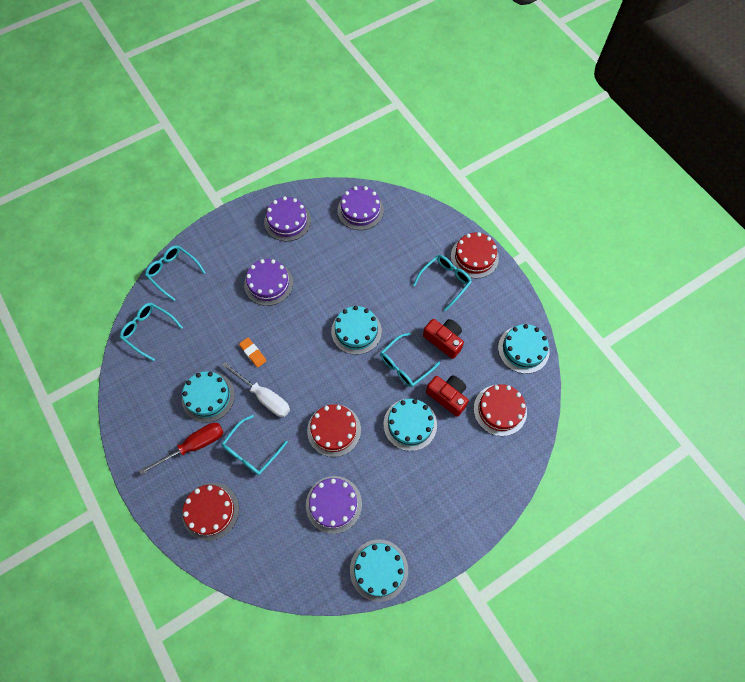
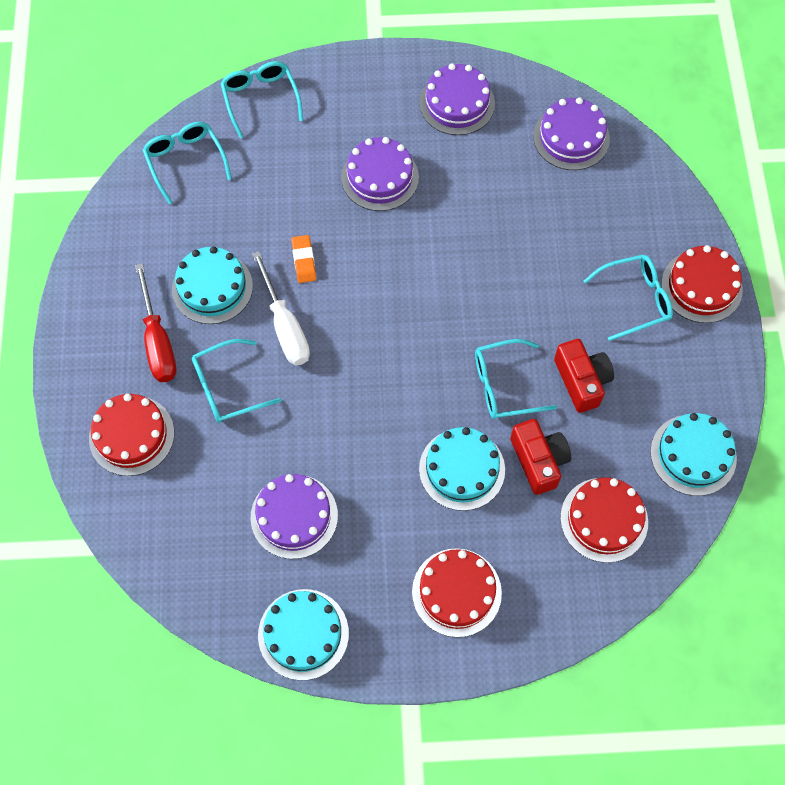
camera: 30 degrees right, 0 degrees up
(194, 446) = (158, 341): red screwdriver -> red screwdriver turned 75 degrees clockwise
(334, 430) = (352, 420): red cake -> red cake (456, 592)
(356, 331) = (463, 303): turquoise cake -> none

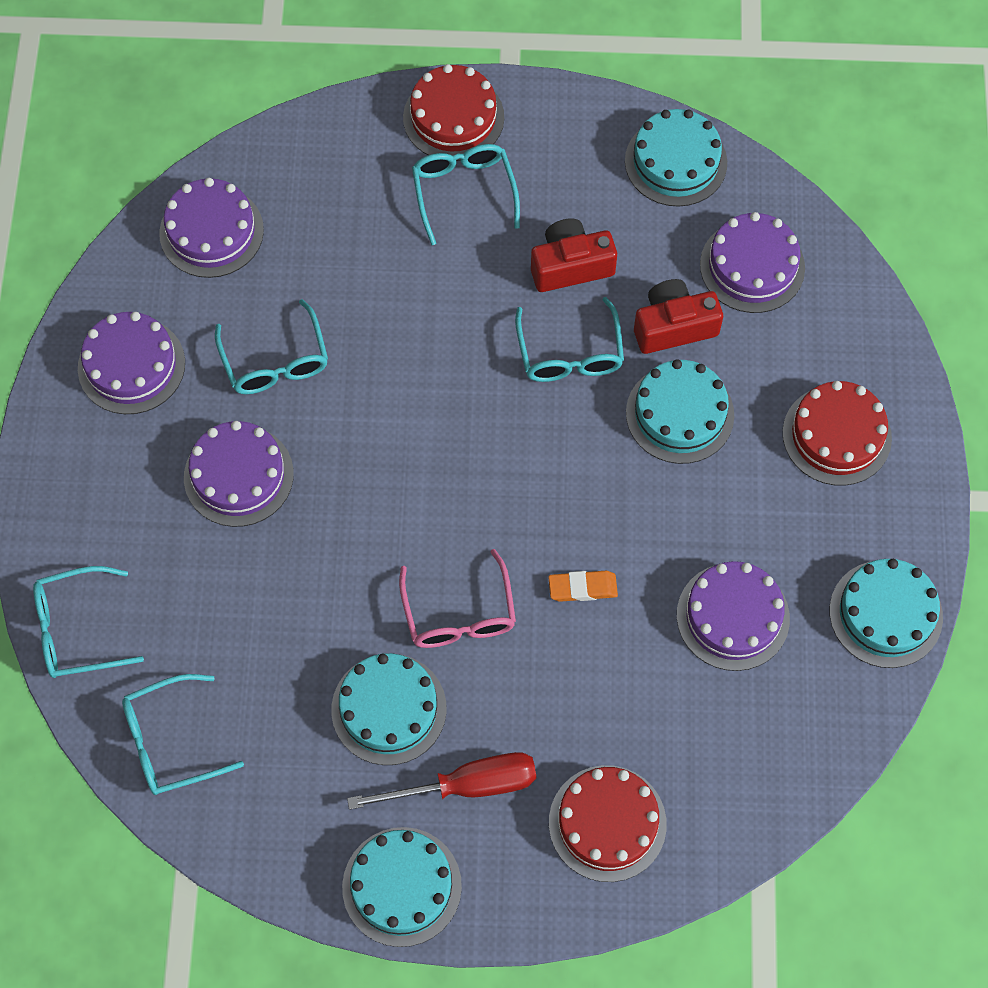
camera: 85 degrees left, 0 degrees up
(87, 307) = (402, 886): none -> turquoise cake
(227, 387) = (545, 693): turquoise glasses -> turquoise glasses (275, 361)
(285, 326) = (459, 614): white screwdriver -> pink glasses
(304, 261) = (360, 584): orange eraser -> orange eraser (582, 588)
(604, 520) = (752, 266): red cake -> purple cake

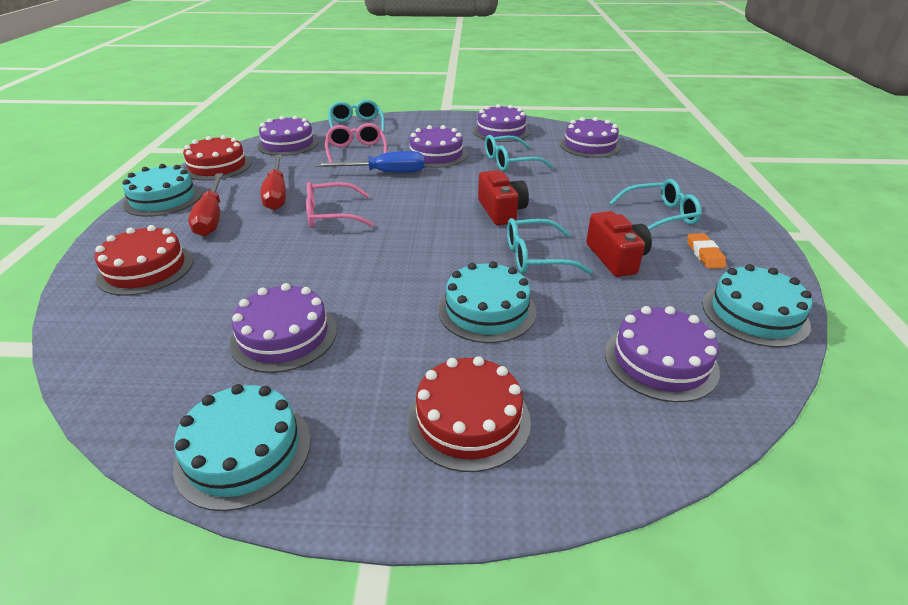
camera: 90 degrees right, 30 degrees down
(170, 742) = (288, 144): turquoise glasses -> purple cake
(216, 611) = (356, 151): none -> pink glasses
(312, 553) = (385, 173): none -> blue screwdriver
(389, 709) = (277, 194): turquoise cake -> red screwdriver
(453, 117) = (721, 212): red cake -> red cake (217, 166)
(582, 588) = (335, 260): orange eraser -> orange eraser (704, 254)
(673, 326) = (575, 309): red camera -> red camera (501, 211)

